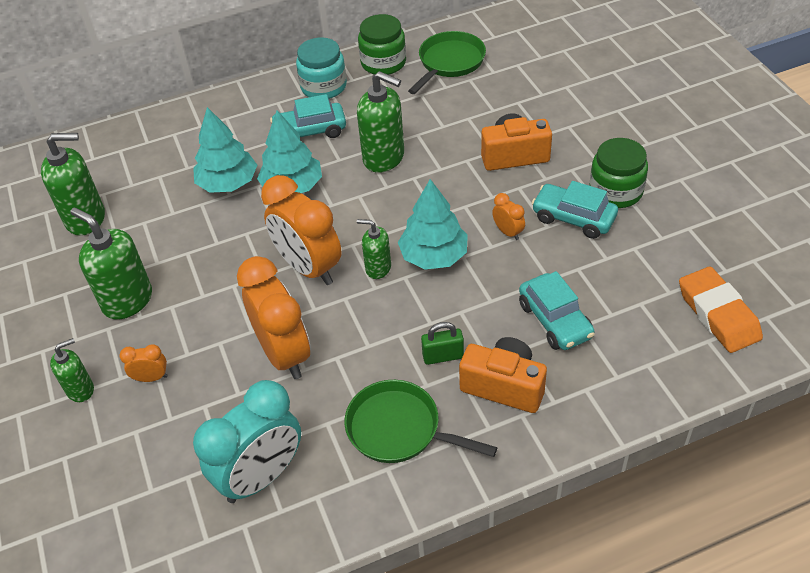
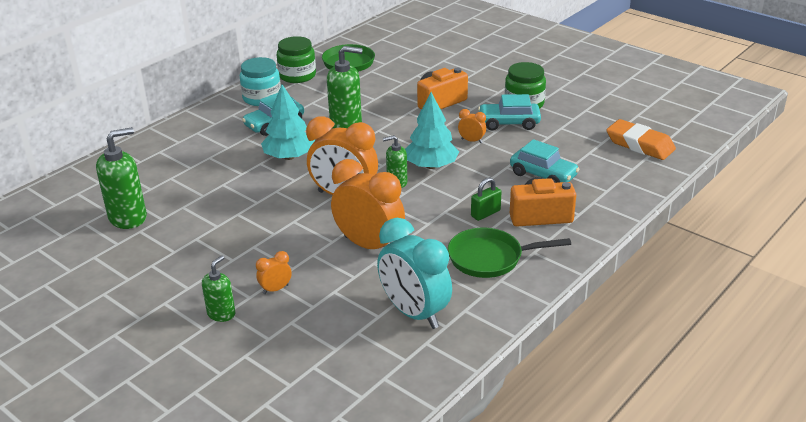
camera: 30 degrees left, 15 degrees down
(127, 300) = (212, 253): green soap dispenser -> none
(228, 183) = (234, 167): turquoise tree -> none
(261, 476) = (414, 313): turquoise clock -> turquoise clock turned 120 degrees clockwise

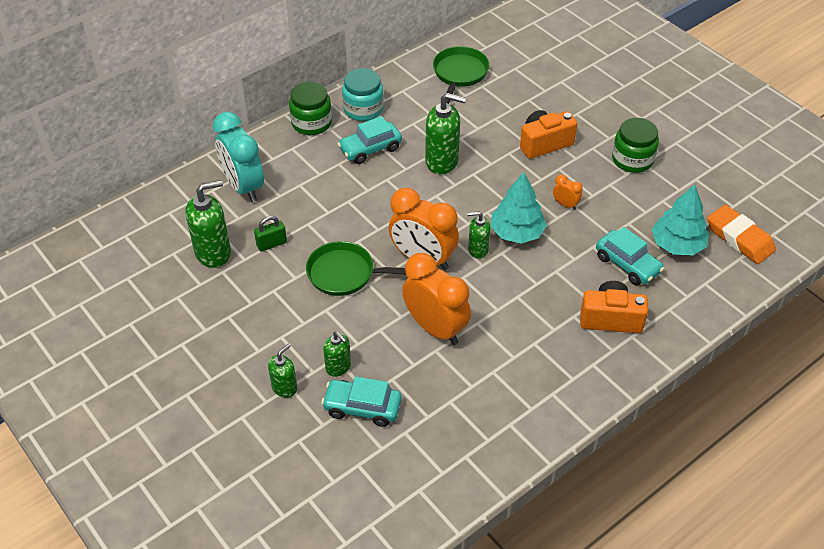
camera: 10 degrees right, 15 degrees up
(275, 289) = (338, 367): orange clock -> green soap dispenser
(289, 157) = (378, 197): turquoise tree -> turquoise tree (677, 245)
(297, 75) = (404, 81): green jar -> green jar (311, 123)
(414, 313) = (462, 419): turquoise clock -> turquoise clock (243, 187)
(485, 213) = (557, 306): green padlock -> green padlock (271, 244)
(490, 258) = (549, 364): green pan -> green pan (345, 274)
(509, 123) = (609, 185): turquoise car -> turquoise car (362, 408)

